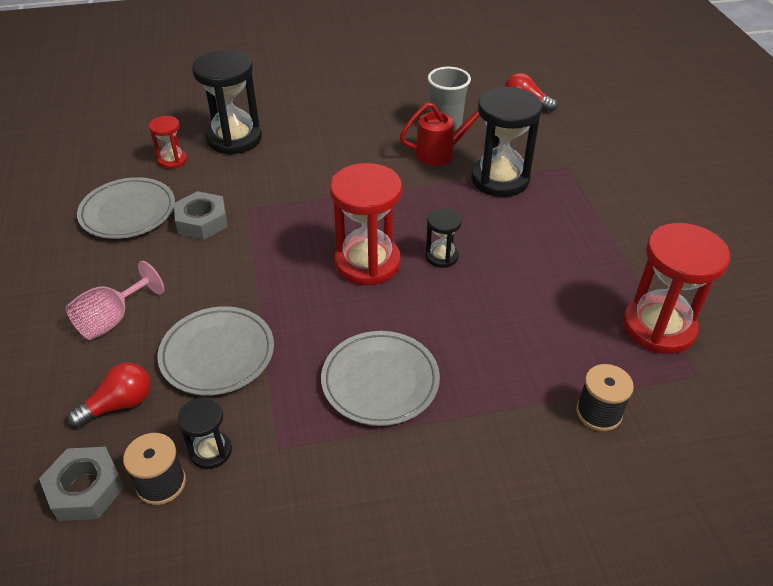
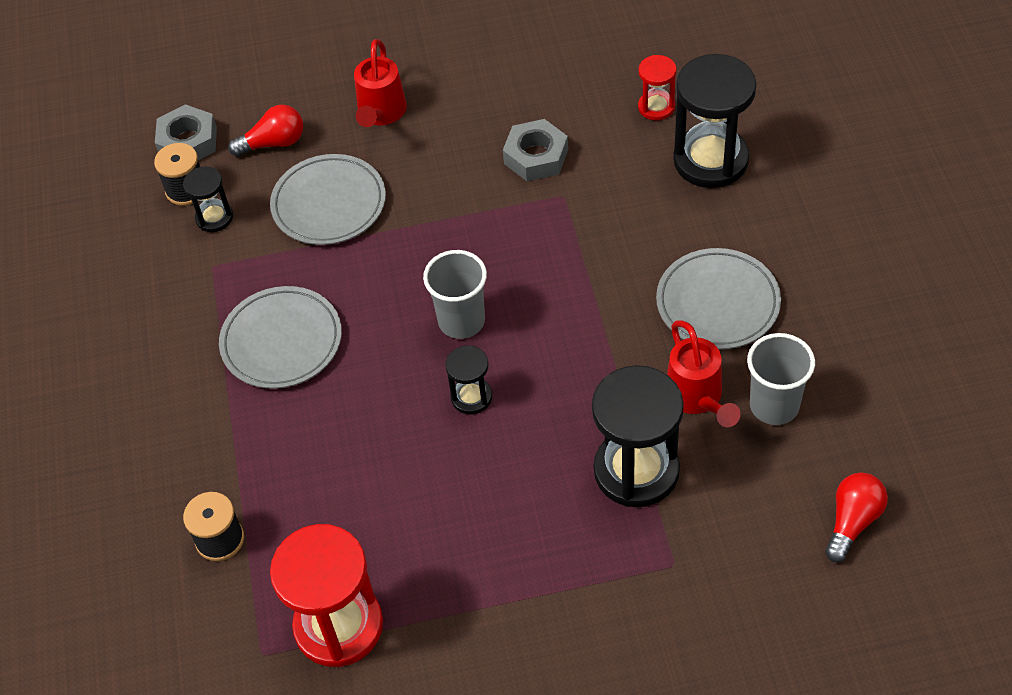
camera: 95 degrees right, 10 degrees up
(112, 320) = (381, 114): pink goblet -> red watering can
(119, 405) = (273, 143): red light bulb -> red light bulb turned 75 degrees counterclockwise
(128, 212) = (551, 88): grey plate -> grey plate (718, 303)
(367, 263) = (461, 321): red hourglass -> grey cup

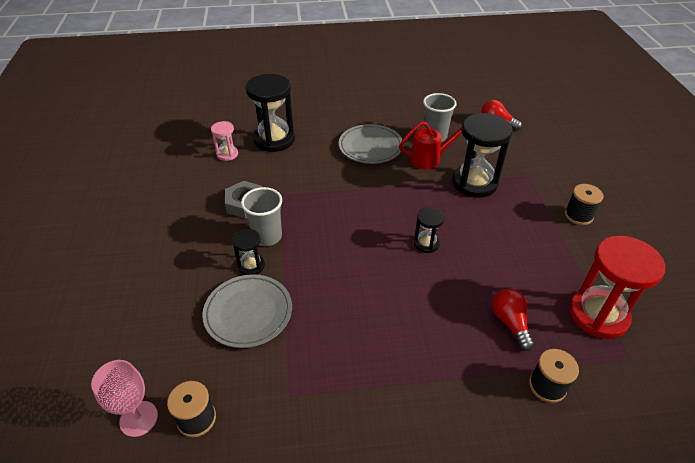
camera: 90 degrees left, 10 degrees down
(188, 142) = (139, 418): grey nut -> pink goblet
(214, 217) = (237, 394): black hourglass -> black hourglass (251, 266)
(273, 143) = (170, 349): red light bulb -> red light bulb (510, 323)
(281, 341) = (372, 345): grey plate -> none
(381, 114) = (171, 279): red watering can -> none
(461, 321) = (368, 245): grey cup -> grey cup (267, 236)
(566, 637) = (578, 215): none -> black spool
(656, 107) = (227, 154): red hourglass -> pink hourglass

